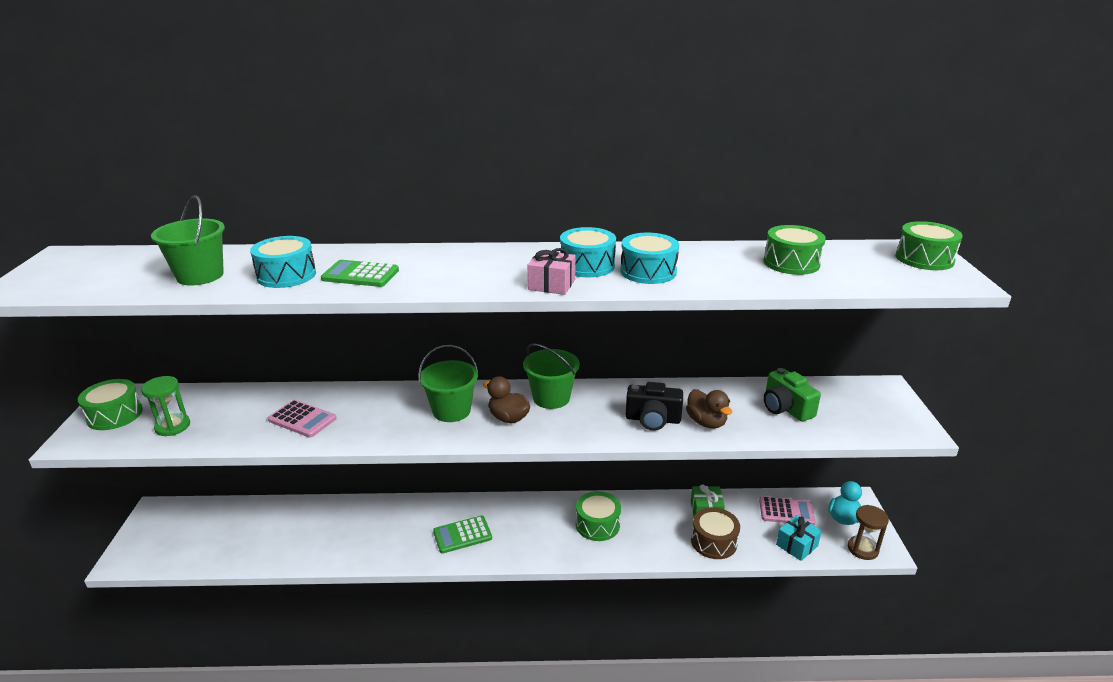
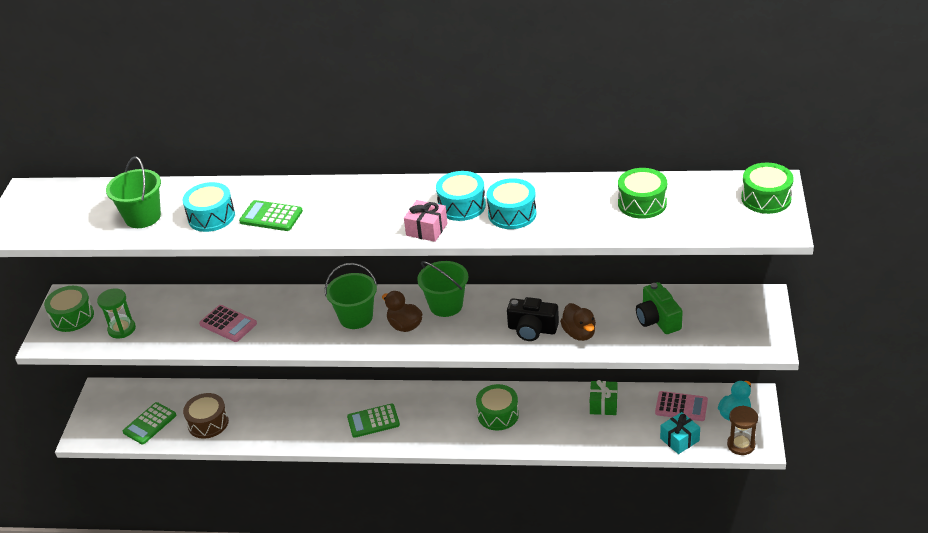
camera: 10 degrees right, 10 degrees up
(206, 545) = (150, 424): none -> green calculator
(713, 542) = (602, 434): brown drum -> brown drum (208, 423)

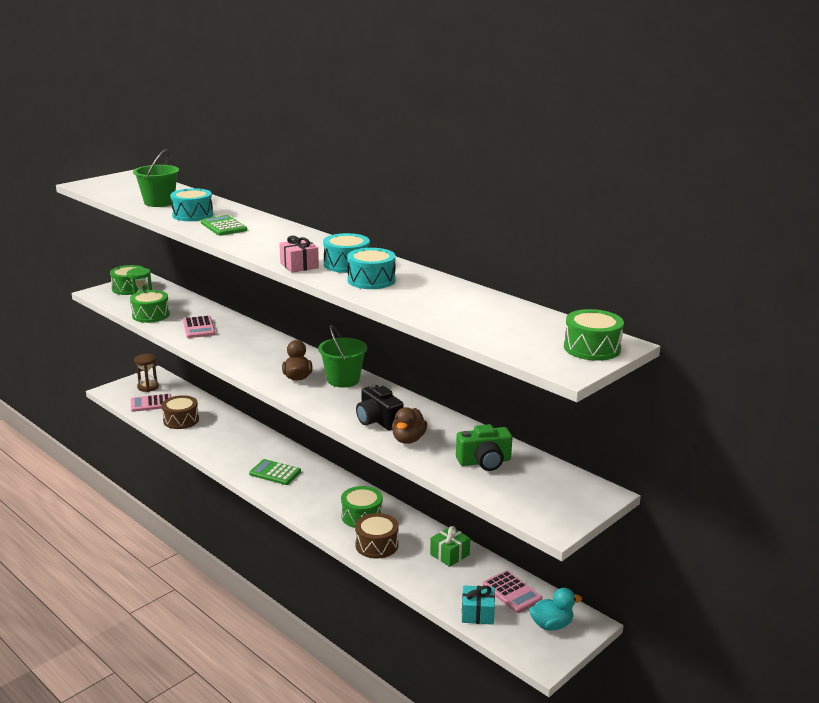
camera: 35 degrees right, 15 degrees down
(150, 424) = (151, 403): green calculator -> pink calculator
(356, 317) = (275, 359): green bucket -> none
(542, 432) = (376, 545): none -> brown drum
(642, 203) = (479, 311): green drum -> green drum (151, 315)
(657, 319) = (484, 462): green camera -> green camera turned 120 degrees counterclockwise
(741, 445) = (526, 649): brown hourglass -> brown hourglass (148, 387)

